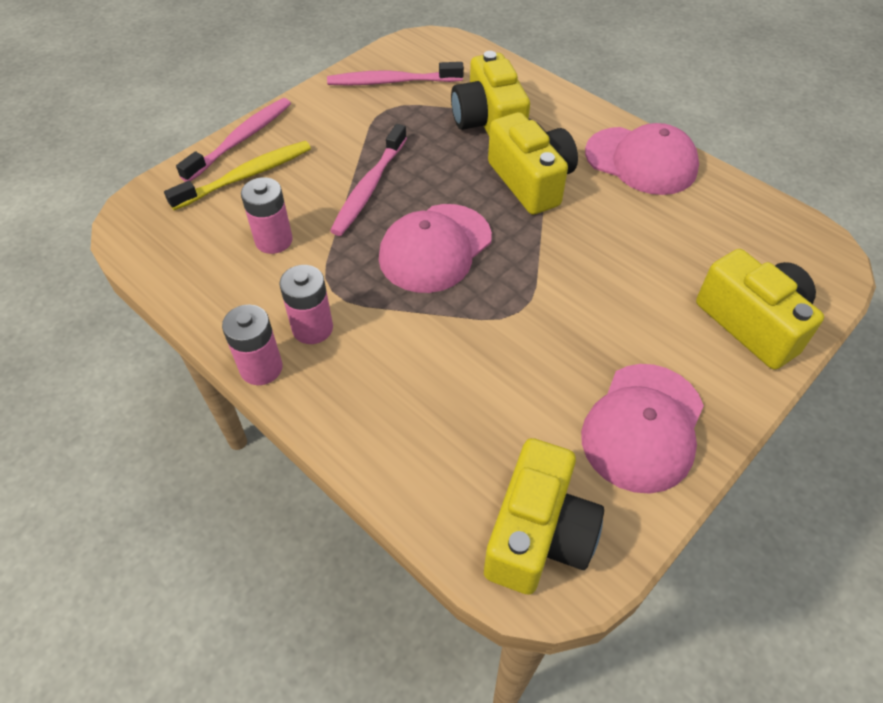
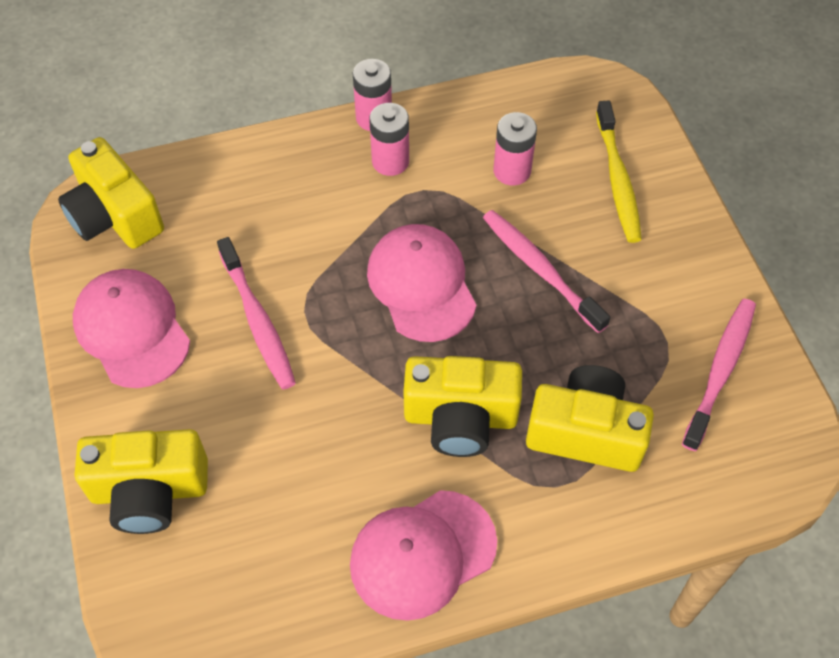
camera: 120 degrees right, 5 degrees up
(241, 140) = (680, 193): pink toothbrush -> pink toothbrush (258, 320)

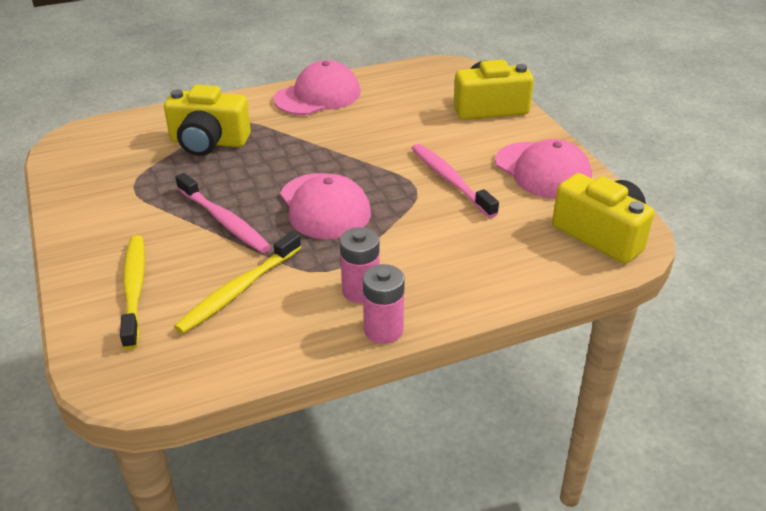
camera: 175 degrees right, 20 degrees down
(460, 418) = (294, 144): yellow camera -> none
(512, 171) = (239, 290): pink battery -> yellow toothbrush
(720, 371) = (100, 173): pink toothbrush -> none

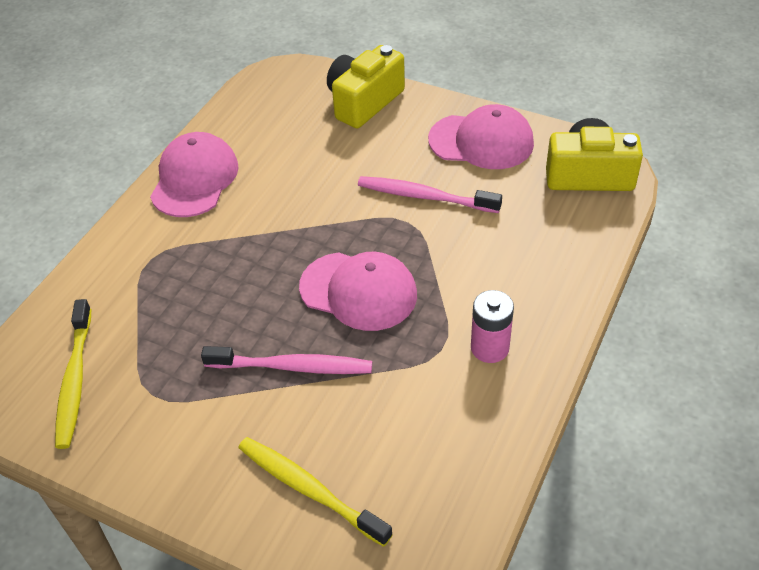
camera: 40 degrees left, 10 degrees up
(208, 142) = (158, 297): yellow camera -> none
(239, 290) = (398, 420): yellow toothbrush -> yellow toothbrush (75, 380)
(383, 330) = (548, 368): pink battery -> none

